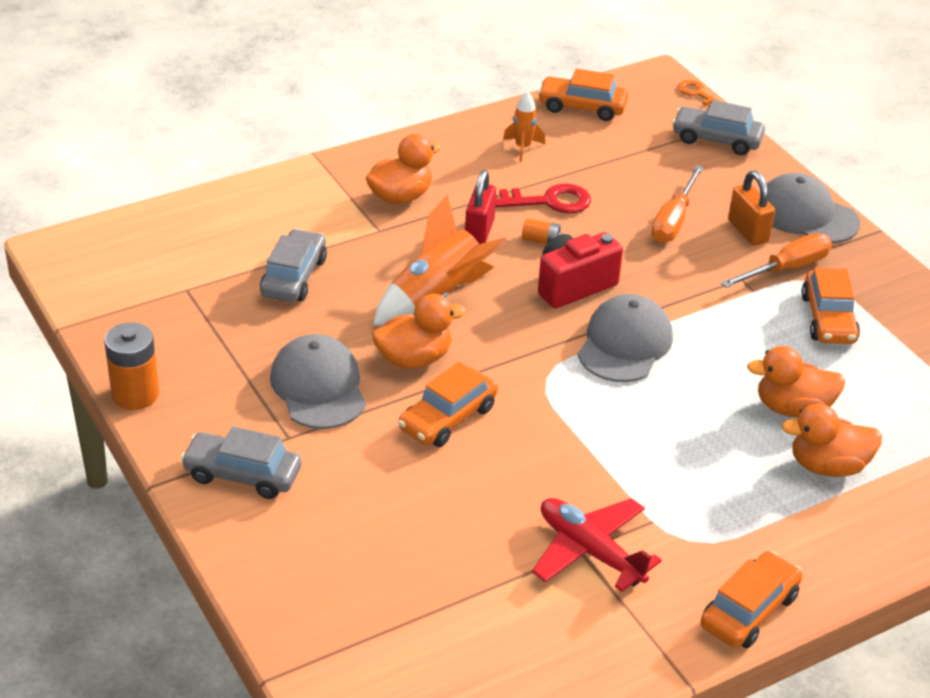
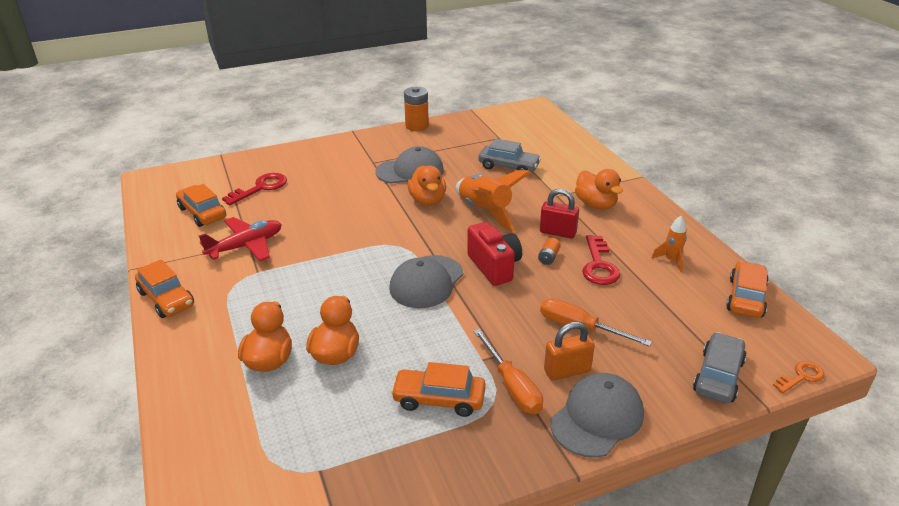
camera: 100 degrees right, 5 degrees down
(242, 475) = (350, 150): grey car -> none
(401, 577) = (260, 188): none -> red key
(448, 418) = (372, 208): orange car -> orange car (202, 213)
(624, 344) = (426, 282): grey cap -> grey cap turned 90 degrees clockwise

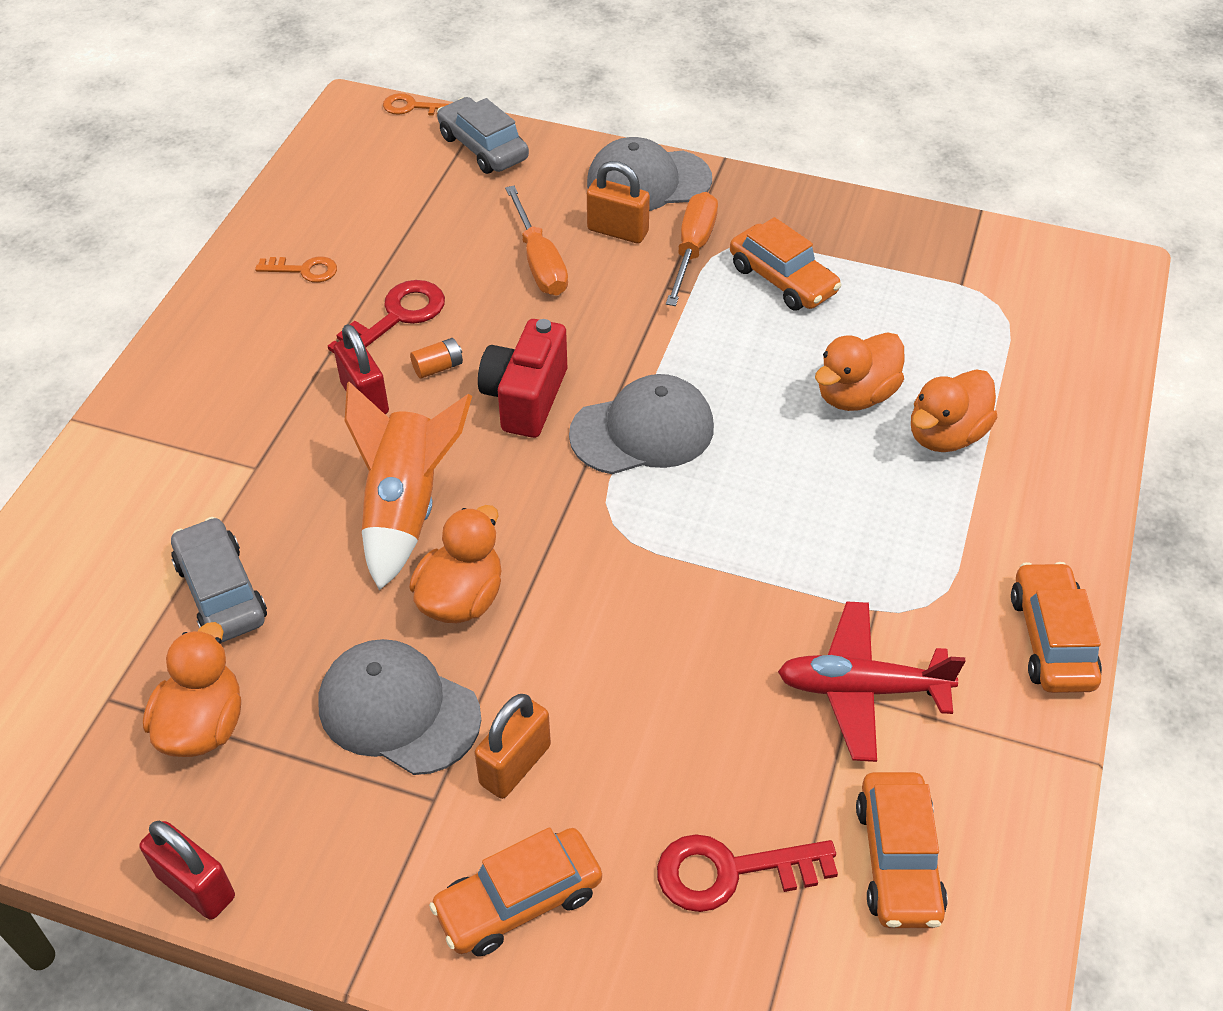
camera: 140 degrees left, 15 degrees up
(356, 177) = (515, 765): none -> orange padlock
(417, 126) = (196, 886): orange battery -> red padlock
(596, 205) = (235, 411): orange duck -> orange duck (203, 725)
(671, 260) = (304, 270): orange rocket -> orange key
(718, 376) = (483, 147): grey car -> grey car turned 75 degrees clockwise
(745, 298) = (314, 187): orange car -> orange car (519, 901)

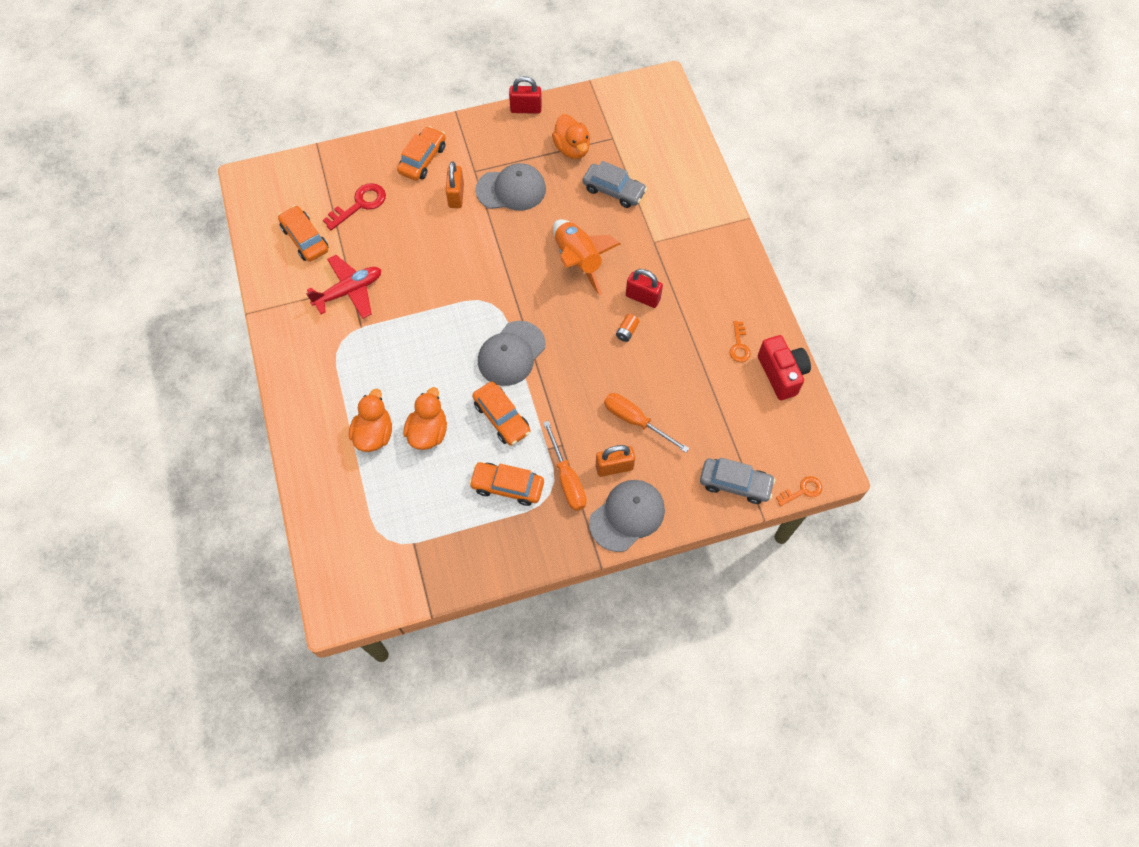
camera: 145 degrees right, 15 degrees up
(304, 270) = (739, 345): orange key -> orange key turned 60 degrees counterclockwise
(396, 317) = (671, 346): red key -> none
(461, 598) = (524, 239): orange duck -> none
(525, 398) = (575, 339): red camera -> red camera (781, 374)
(1051, 639) = (283, 355): orange car -> orange car (502, 417)

